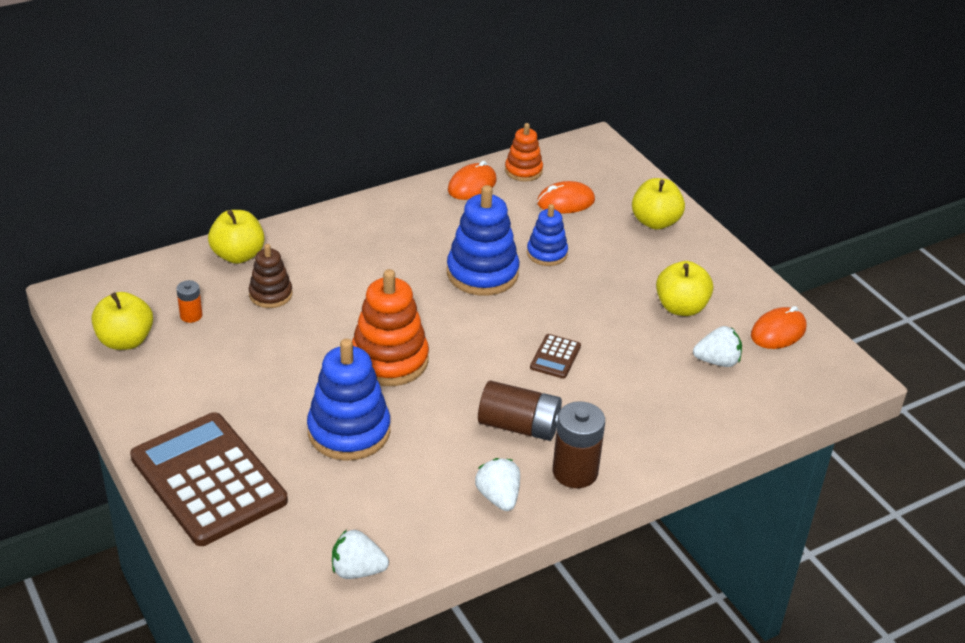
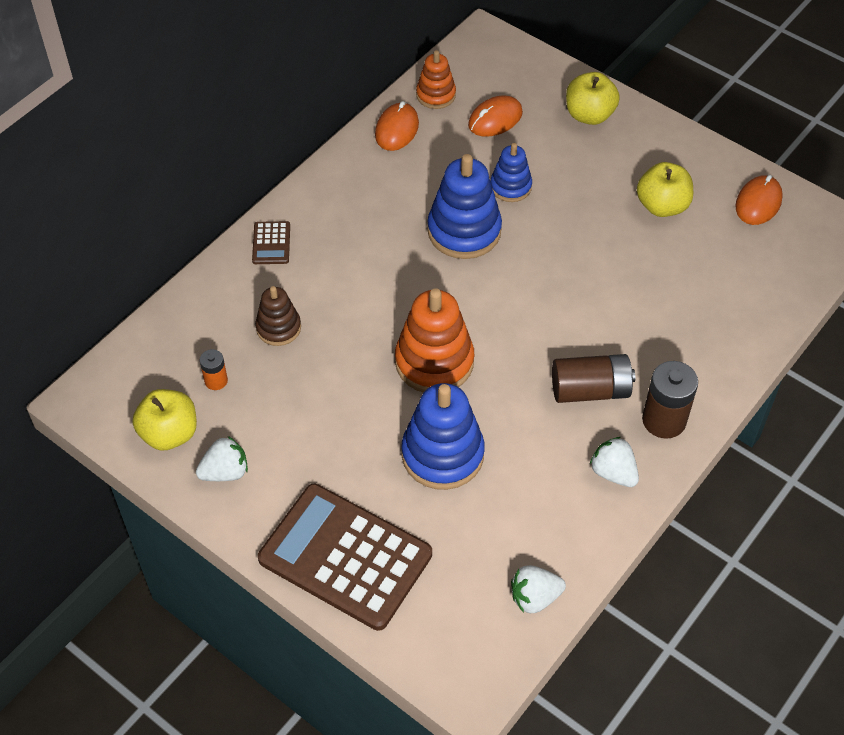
camera: 20 degrees left, 15 degrees up
(238, 255) = (219, 293): yellow apple -> none
(555, 357) = (581, 302): brown calculator -> brown calculator (271, 243)
(717, 361) = (723, 254): white strawberry -> white strawberry (225, 472)

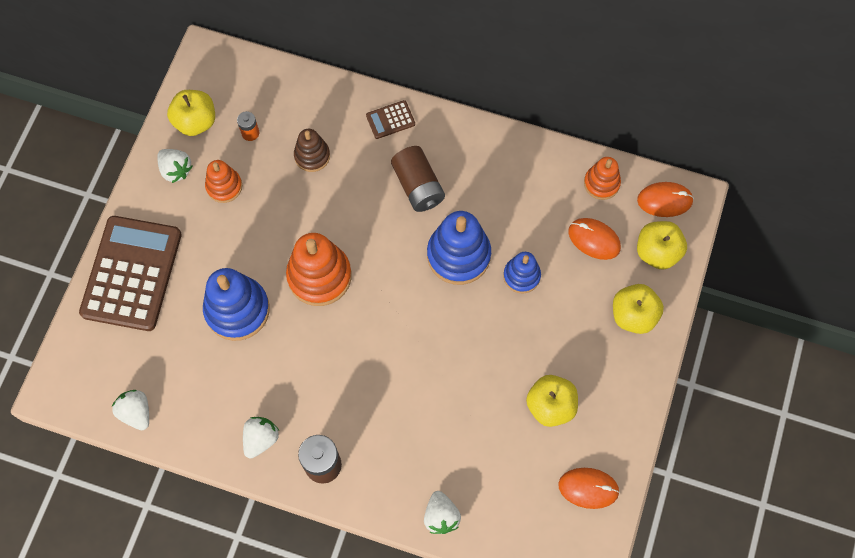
camera: 70 degrees right, 15 degrees up
(274, 426) = (224, 186): none -> orange stacking toy
(397, 129) = (548, 167): orange mouse -> orange mouse (664, 200)
(529, 77) = (657, 252): none -> yellow apple
(590, 390) = (332, 400): brown battery -> brown battery (418, 186)
(753, 330) = (441, 516): none -> white strawberry

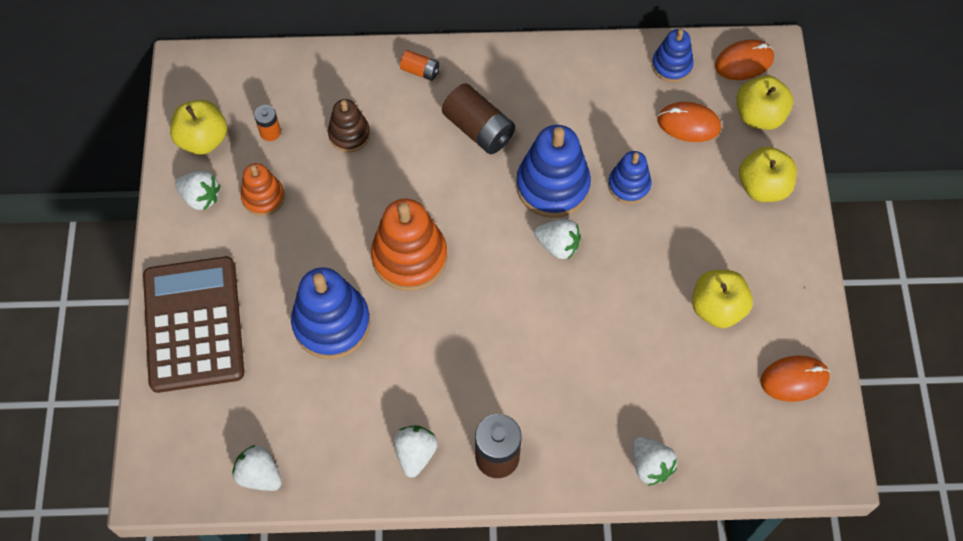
camera: 20 degrees left, 5 degrees down
(390, 120) = (420, 71): brown calculator -> orange battery
(442, 307) = (558, 245): none -> white strawberry
(601, 183) = (672, 65): orange stacking toy -> blue stacking toy

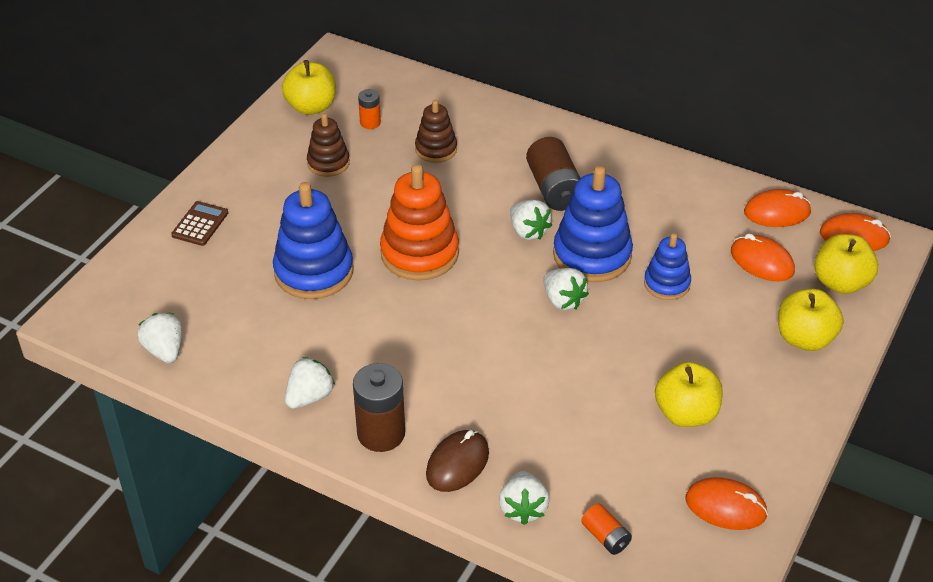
camera: 30 degrees right, 20 degrees down
(194, 324) = (200, 224): brown calculator -> brown calculator, size x0.41
(201, 197) = (277, 143): white strawberry -> white strawberry (528, 231)
(263, 197) = (328, 163): orange stacking toy -> brown stacking toy
(420, 71) = (533, 130): orange battery -> orange battery (605, 537)
(575, 452) = (457, 463): none -> brown mouse
(672, 65) = (777, 212): blue stacking toy -> orange mouse

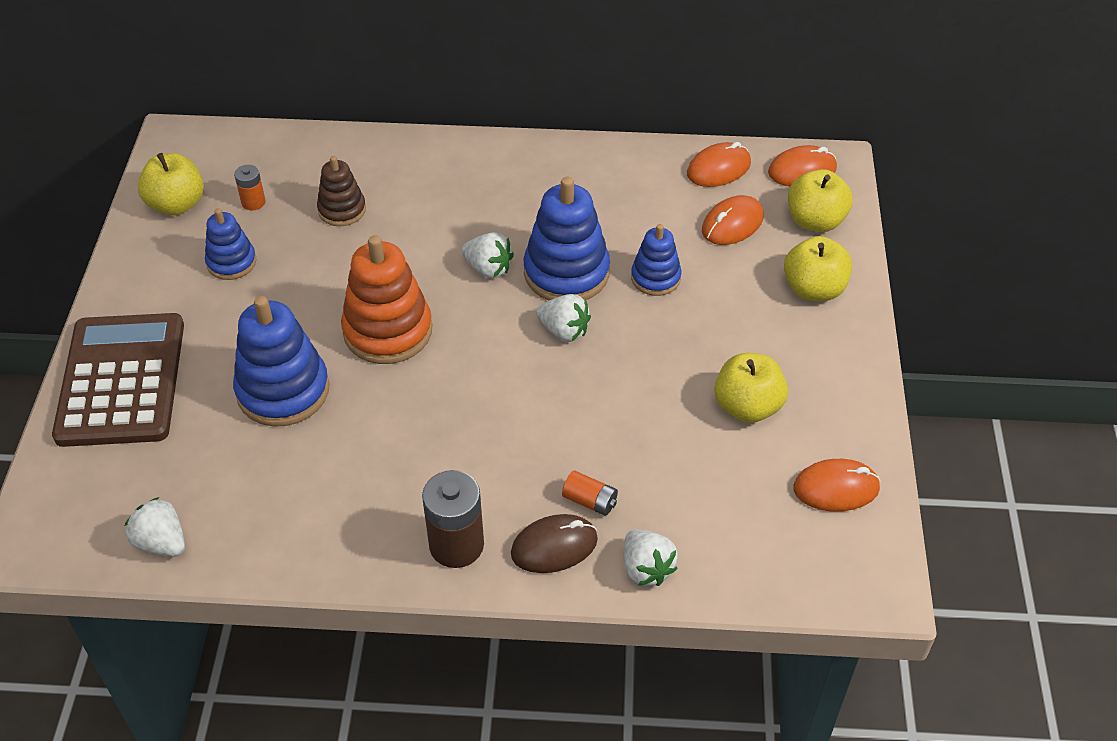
camera: 25 degrees left, 5 degrees up
(200, 224) = (122, 380): brown calculator -> brown calculator, size x2.44
(309, 397) = (356, 533): white strawberry -> none
(328, 163) = (231, 262): brown stacking toy -> blue stacking toy
(457, 463) = (554, 546): brown mouse -> brown mouse turned 60 degrees clockwise
(554, 189) = (489, 214): brown battery -> none
(605, 537) = (742, 566): orange battery -> orange battery (590, 501)
(762, 261) = (732, 224): orange mouse -> orange mouse turned 60 degrees counterclockwise

